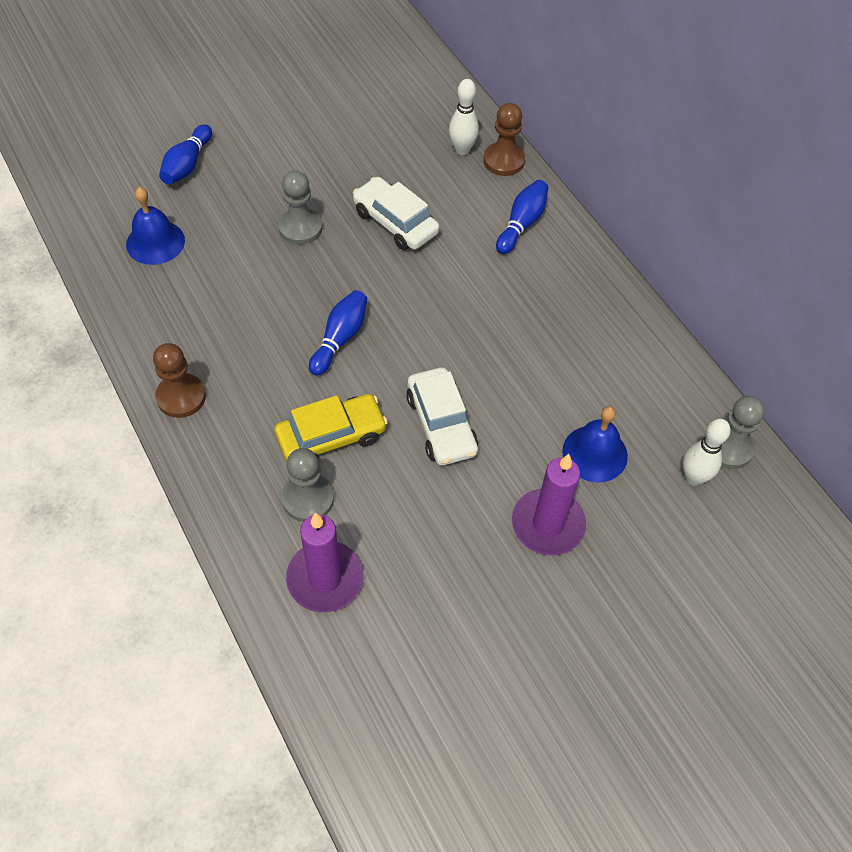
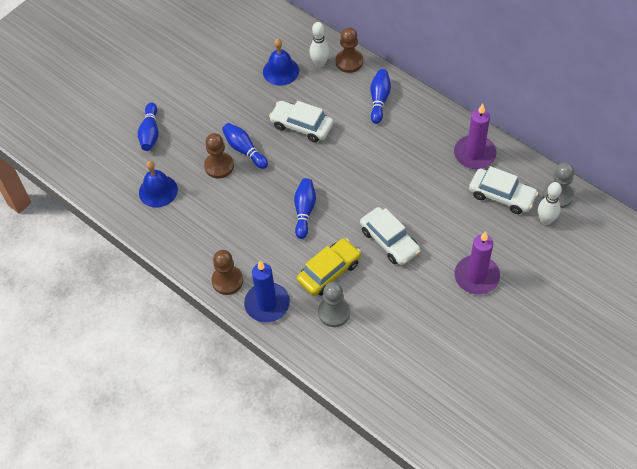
camera: 15 degrees left, 0 degrees up
(219, 450) = (267, 304): none -> blue candle
(254, 237) = (219, 166): none -> brown pawn
(300, 228) = (244, 150): grey pawn -> blue bowling pin
(325, 578) = (366, 353): purple candle -> purple candle (474, 154)
(594, 453) = (485, 226): blue bell -> blue bell (281, 71)
(641, 417) = (501, 195): none -> white car

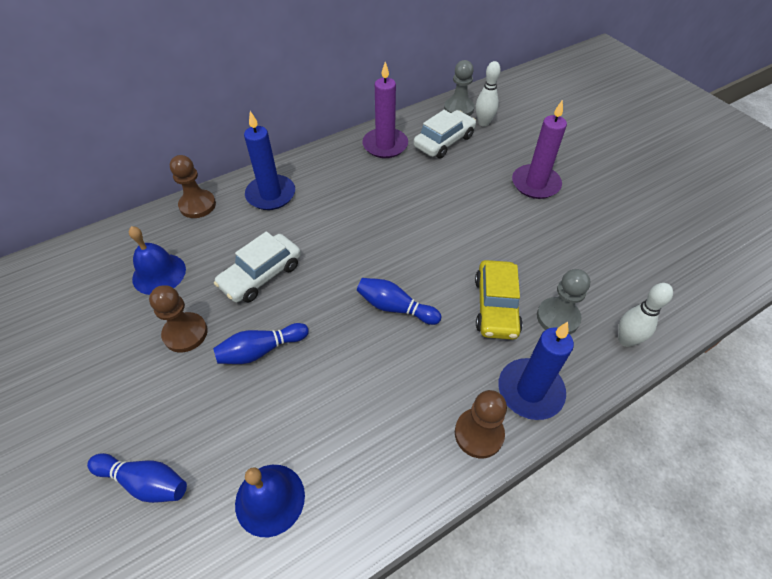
camera: 75 degrees left, 5 degrees down
(219, 166) = (271, 391): brown pawn -> brown pawn (185, 333)
(320, 63) = (178, 232): white bowling pin -> white bowling pin (626, 340)
(329, 271) = (496, 306): yellow car -> yellow car turned 150 degrees counterclockwise
(379, 100) = (271, 195): blue bowling pin -> blue candle
(389, 241) = (469, 238): white car -> none

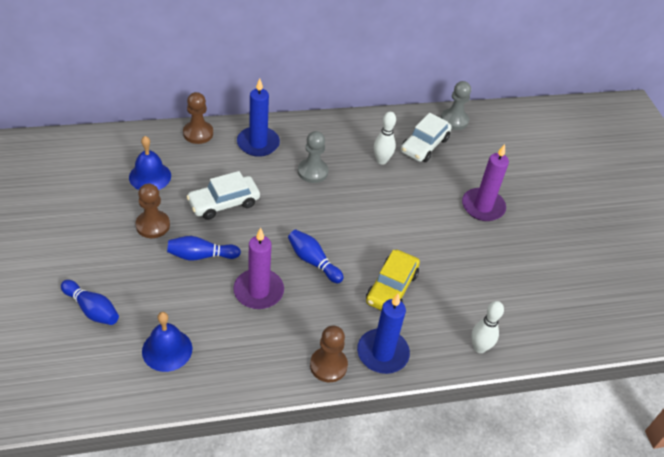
camera: 15 degrees right, 5 degrees down
(385, 145) = (371, 132): purple candle -> purple candle (258, 291)
(444, 141) = (424, 145): white car -> white car turned 150 degrees clockwise
(483, 123) = (469, 140): white bowling pin -> white bowling pin (381, 160)
(558, 317) = (435, 313): grey pawn -> grey pawn (312, 172)

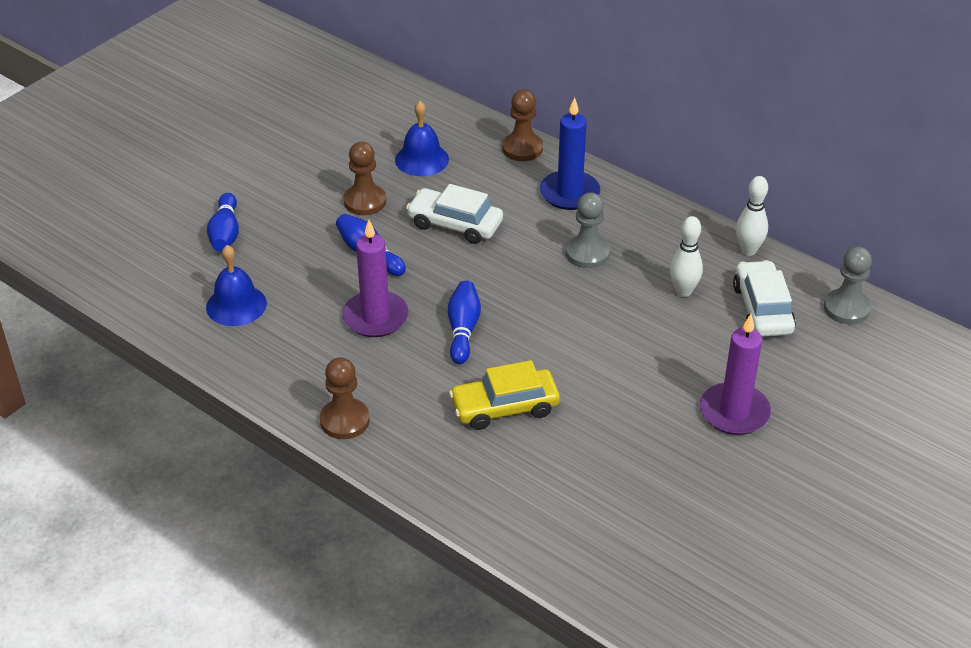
camera: 55 degrees right, 5 degrees down
(382, 353) = (408, 451): blue candle -> none
(424, 145) = (762, 309): white car -> white car turned 90 degrees clockwise
(479, 348) = (511, 524): white bowling pin -> white bowling pin (748, 250)

